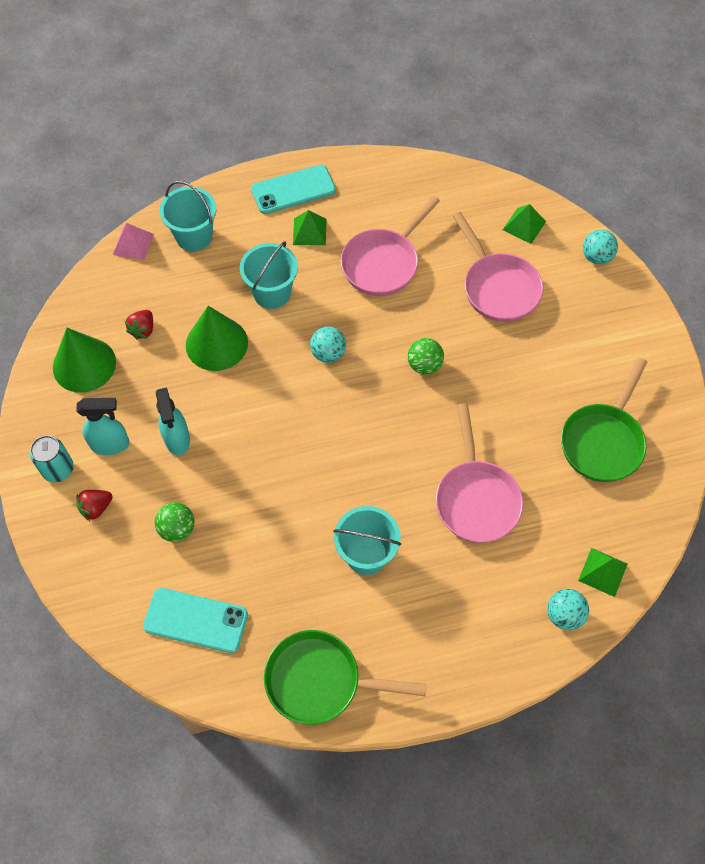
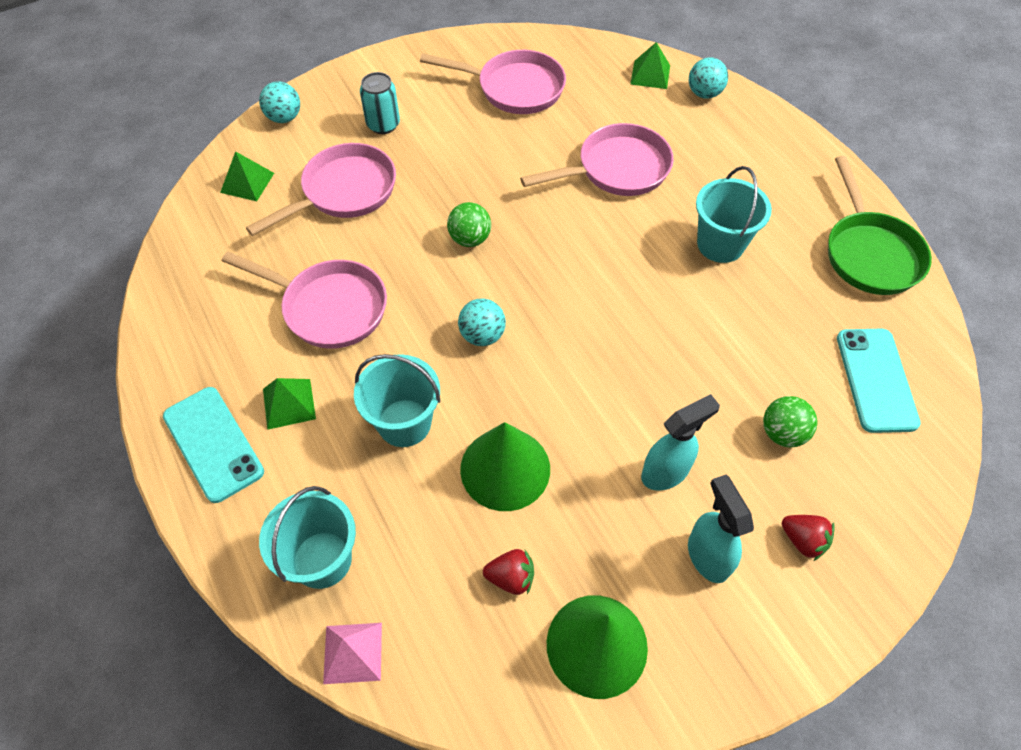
camera: 105 degrees left, 5 degrees down
(58, 469) = (774, 615): turquoise can -> turquoise can (383, 124)
(603, 441) = (514, 88): green pan -> pink pan

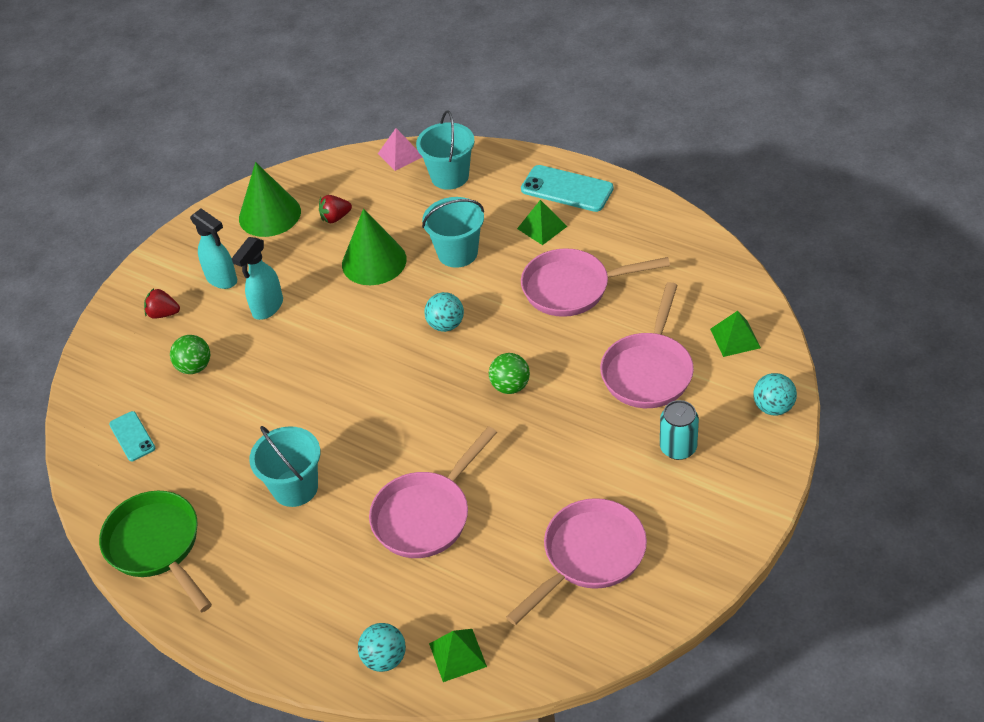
camera: 155 degrees right, 10 degrees down
(514, 88) = (589, 556): pink pan -> pink pan turned 150 degrees clockwise
(876, 380) = (132, 436): turquoise phone -> turquoise phone, size x0.60

